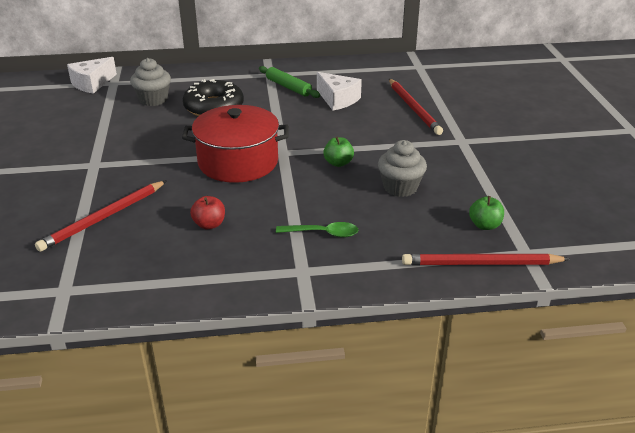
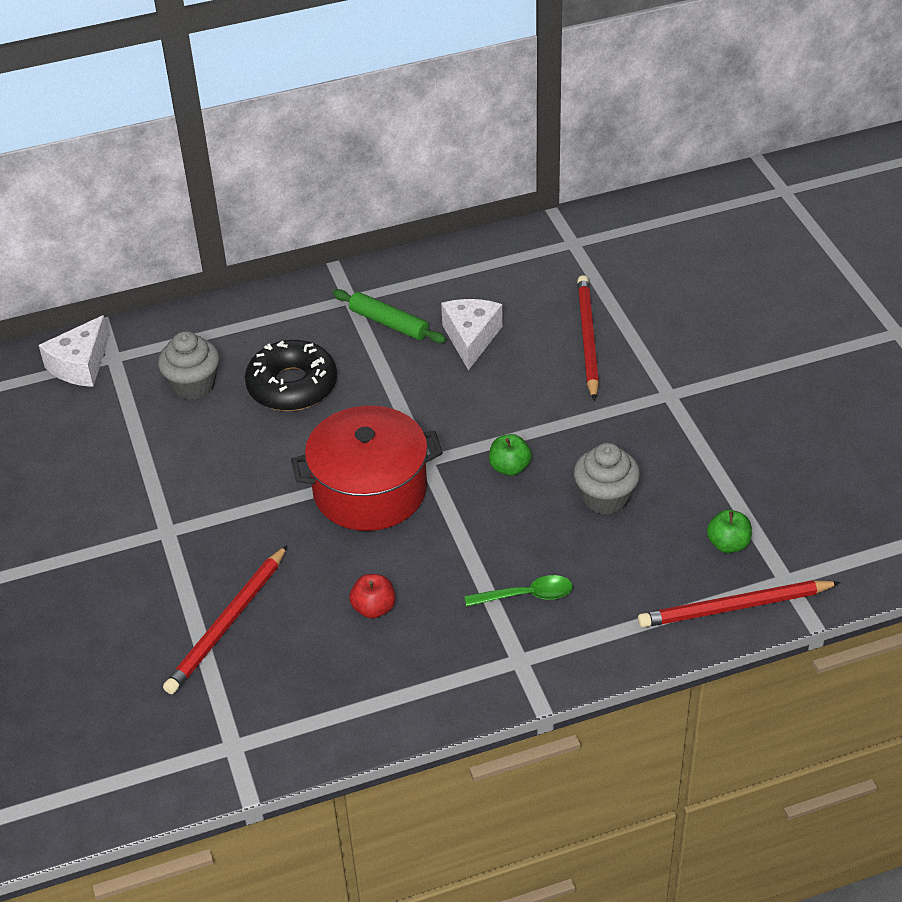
camera: 10 degrees left, 10 degrees up
(337, 99) = (471, 338): white cheese -> white cheese turned 120 degrees counterclockwise
(414, 108) = (587, 339): red pencil -> red pencil turned 150 degrees counterclockwise

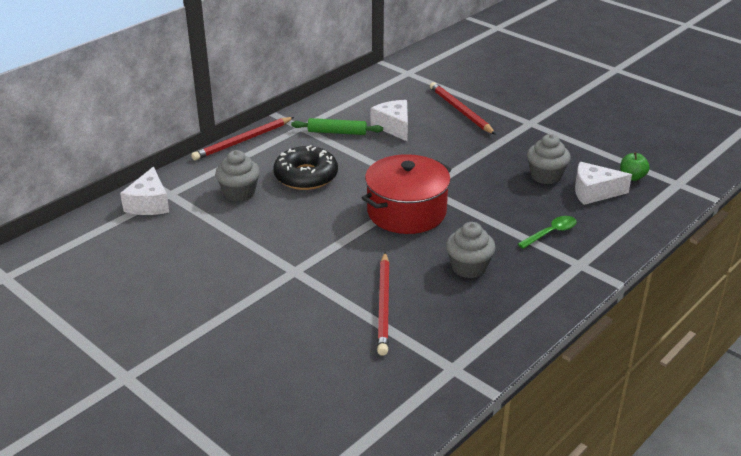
camera: 30 degrees left, 10 degrees down
(374, 608) = (469, 267): red apple -> grey cupcake
(510, 467) = (478, 178): green apple -> none
(648, 550) = (594, 192): none -> white cheese
(735, 607) = (666, 203): red pencil -> red pencil (243, 141)

